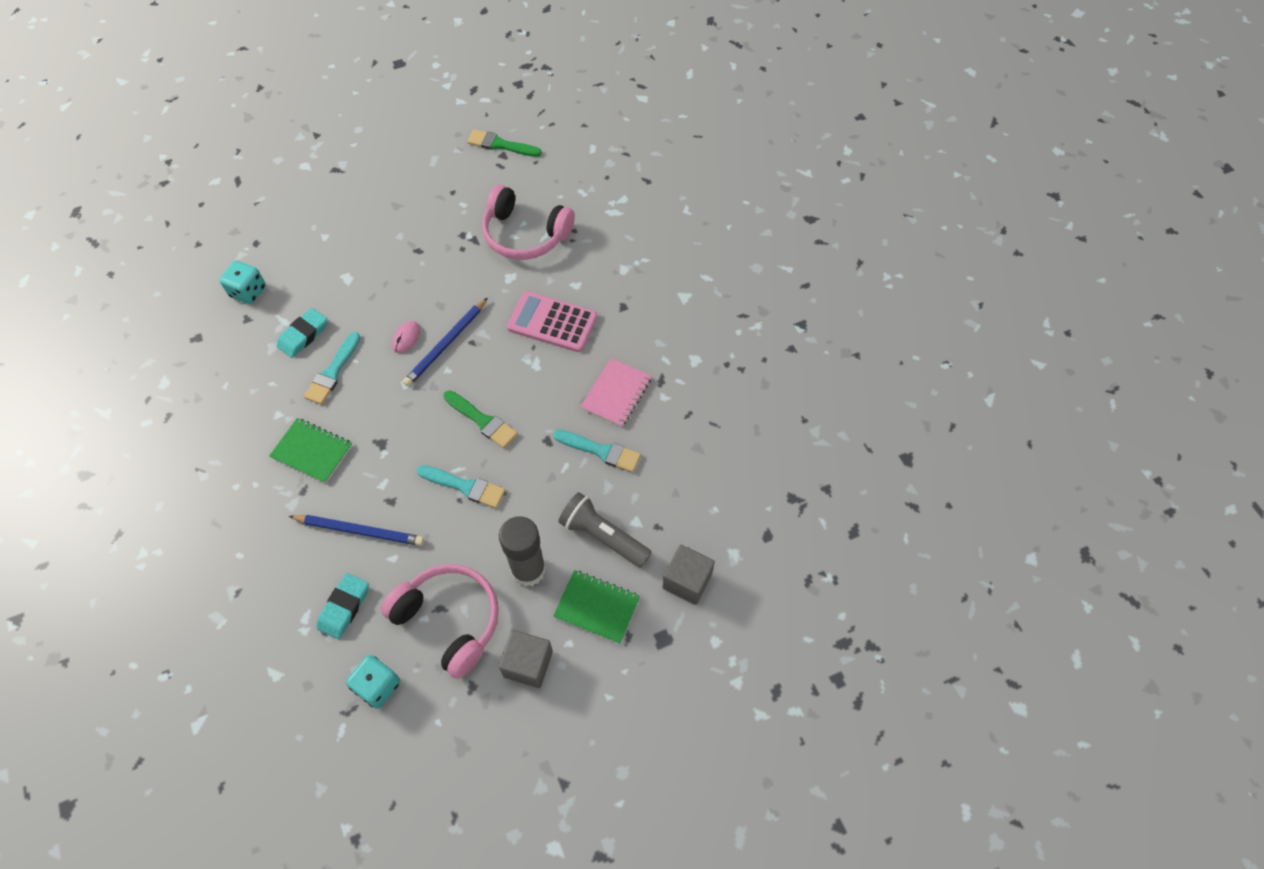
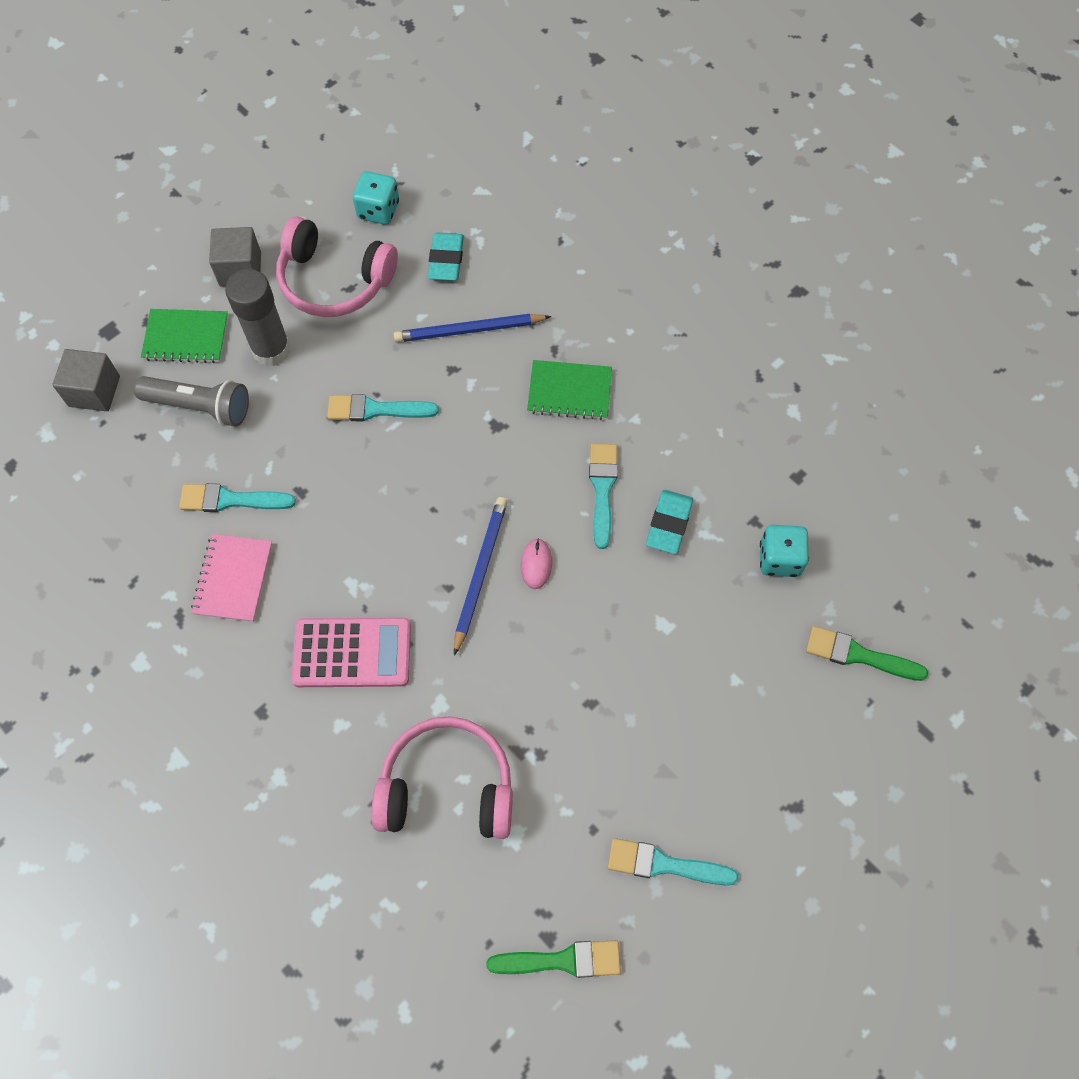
camera: 160 degrees right, 5 degrees up
(423, 166) = (664, 864): none -> turquoise brush
(482, 421) = (389, 490): green brush -> green brush (858, 655)

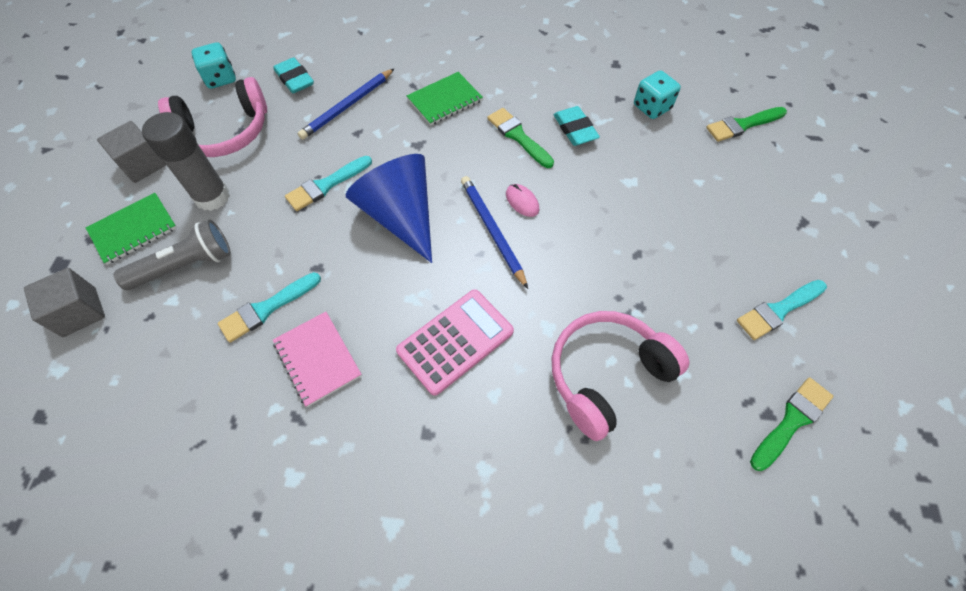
camera: 40 degrees left, 5 degrees down
(413, 494) = (400, 216): none -> blue cone
(602, 489) = (518, 136): turquoise brush -> green brush

